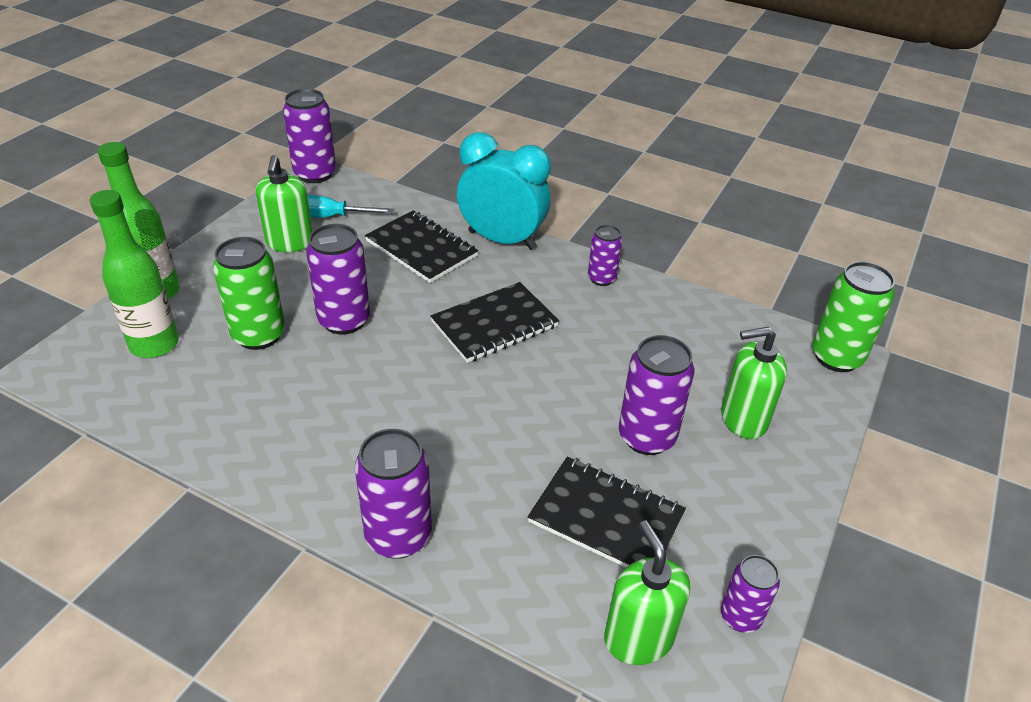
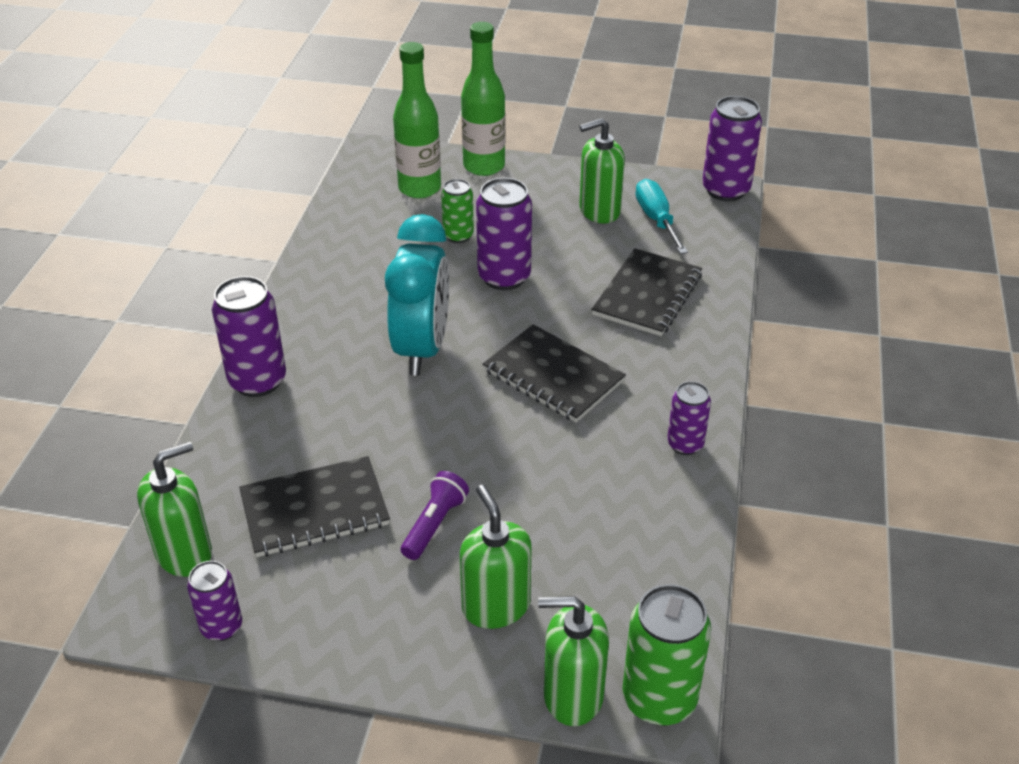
camera: 75 degrees right, 0 degrees up
(259, 335) = (458, 236): green can -> green can, size x0.60
(502, 240) = (704, 349): turquoise clock -> turquoise clock (422, 348)
(606, 518) = (314, 509): black notebook -> black notebook turned 60 degrees clockwise
(646, 437) = (434, 524): purple can -> purple flashlight
(831, 398) = (572, 695): none -> green soap dispenser

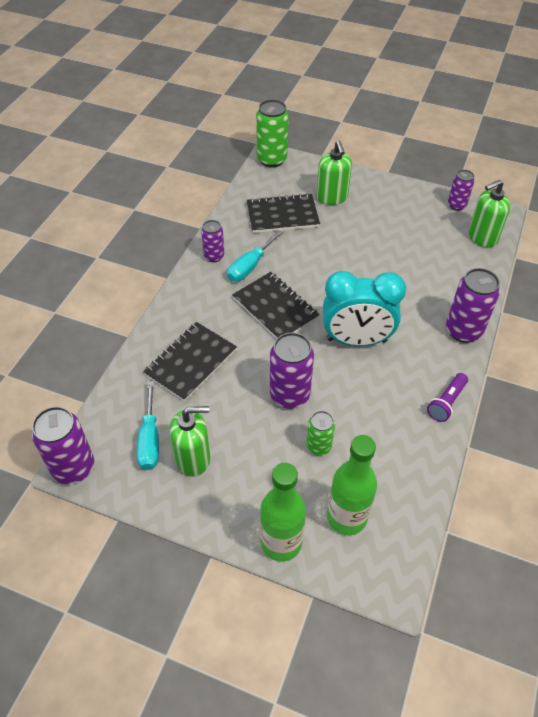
camera: 170 degrees left, 10 degrees up
(314, 509) = (419, 249): black notebook -> black notebook (282, 215)
(422, 348) = (356, 340): turquoise clock -> turquoise clock turned 105 degrees counterclockwise
(434, 524) = (357, 234): purple flashlight -> purple flashlight (446, 402)
(572, 695) = (306, 165): green soap dispenser -> none
(615, 435) = (250, 266): none -> turquoise screwdriver

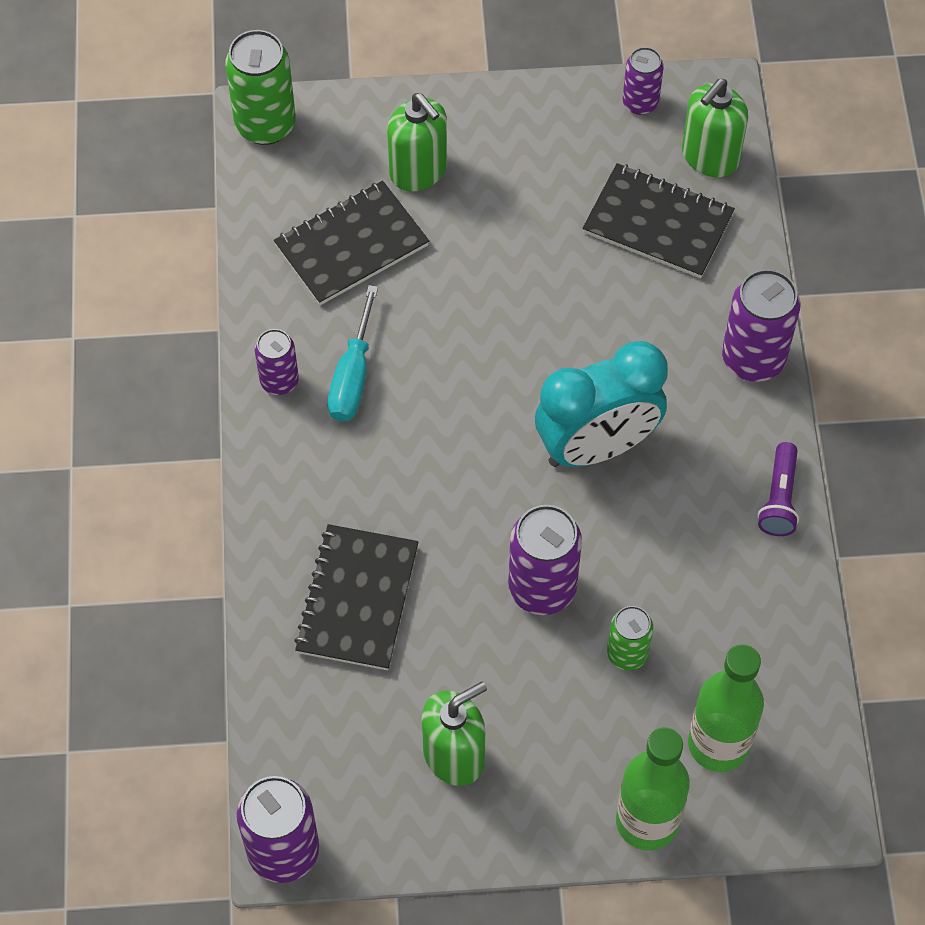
camera: 25 degrees left, 10 degrees up
(150, 439) = (371, 755): turquoise screwdriver -> none
(275, 308) = (438, 441): black notebook -> black notebook (658, 223)

